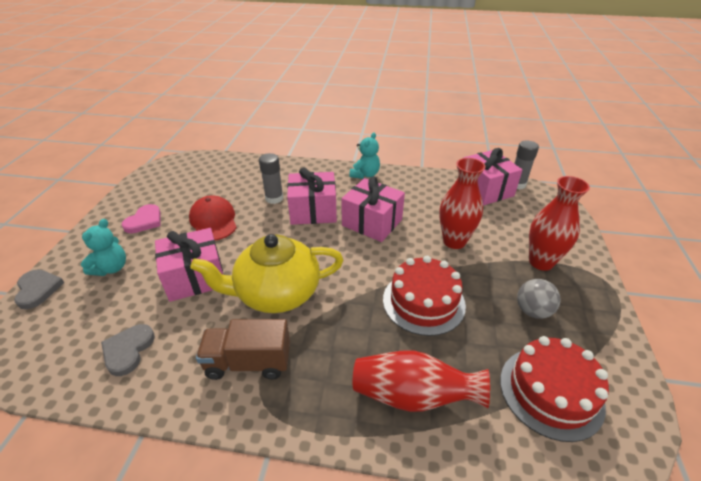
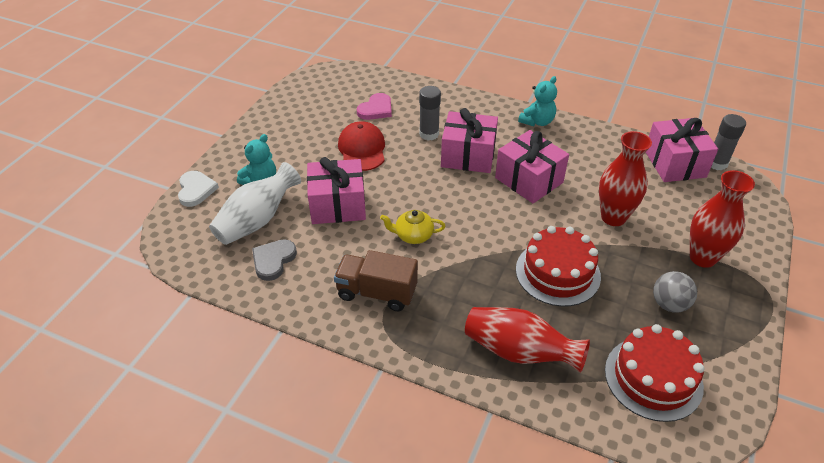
camera: 15 degrees right, 5 degrees up
(38, 289) = (196, 190): grey heart -> white heart
(108, 309) = (257, 220): none -> white vase
(144, 221) = (293, 137): pink heart -> pink heart (376, 109)
(276, 293) = (413, 235): yellow teapot -> yellow teapot, size x0.46

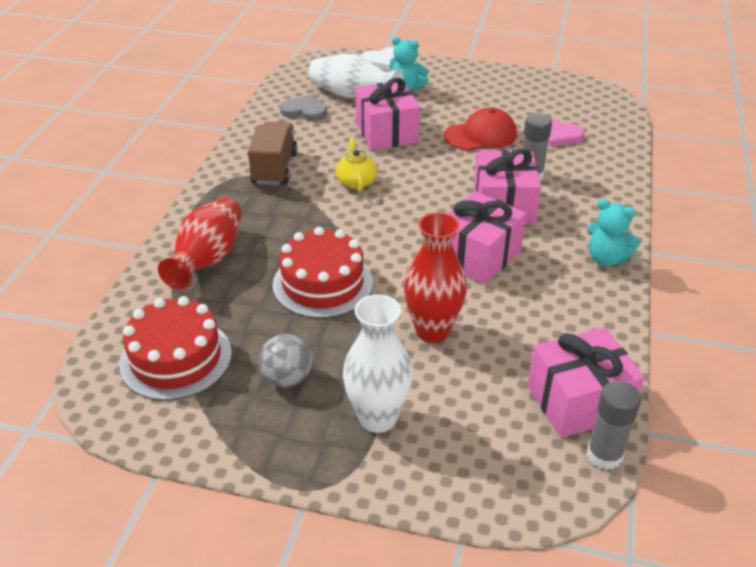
camera: 80 degrees right, 5 degrees down
(702, 257) = (377, 418): red vase -> white vase

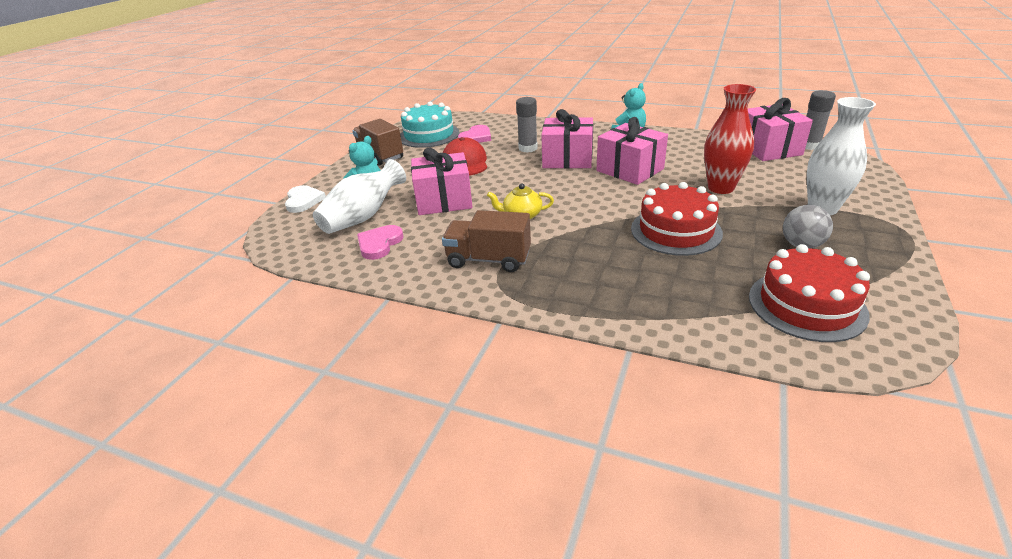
camera: 80 degrees left, 5 degrees down
(208, 259) = (650, 295): red vase -> none
(304, 111) = (379, 244): grey heart -> pink heart
(489, 81) = (380, 156): none -> brown truck
(556, 102) = (429, 135): none -> turquoise cake

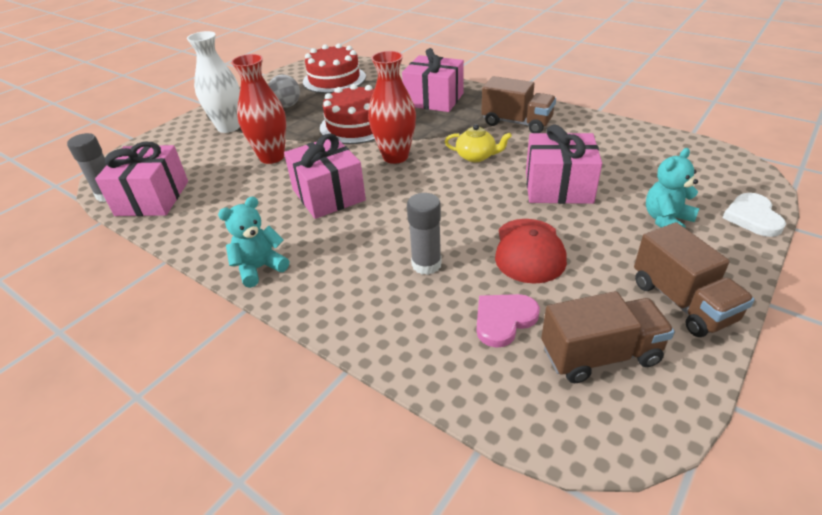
camera: 165 degrees left, 5 degrees up
(363, 217) = (651, 179): white vase -> none
(379, 244) = (619, 147): pink heart -> none
(429, 135) = (600, 355): turquoise cake -> brown truck
(567, 159) = (384, 228): pink gift -> pink gift (434, 100)
(600, 204) = (395, 156): none -> red vase

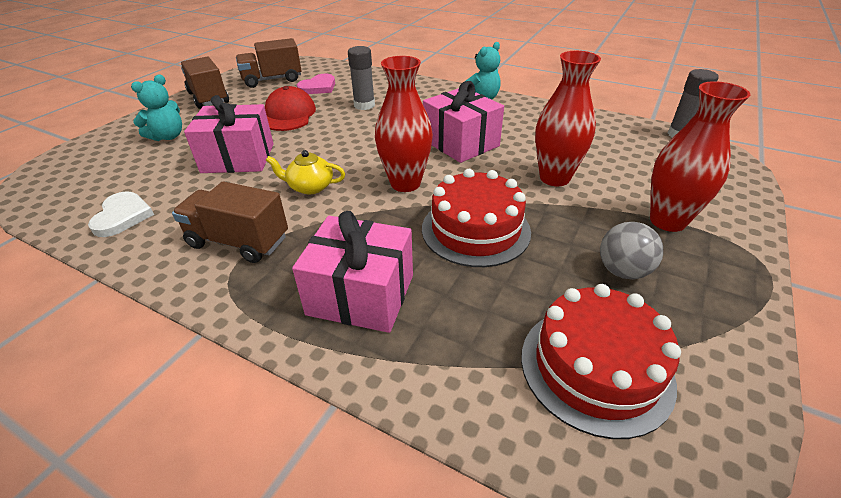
camera: 170 degrees right, 0 degrees up
(152, 198) = (630, 134): pink gift -> none
(228, 127) = (667, 221): white vase -> red vase
(752, 217) = (95, 141): white heart -> white heart (122, 216)

